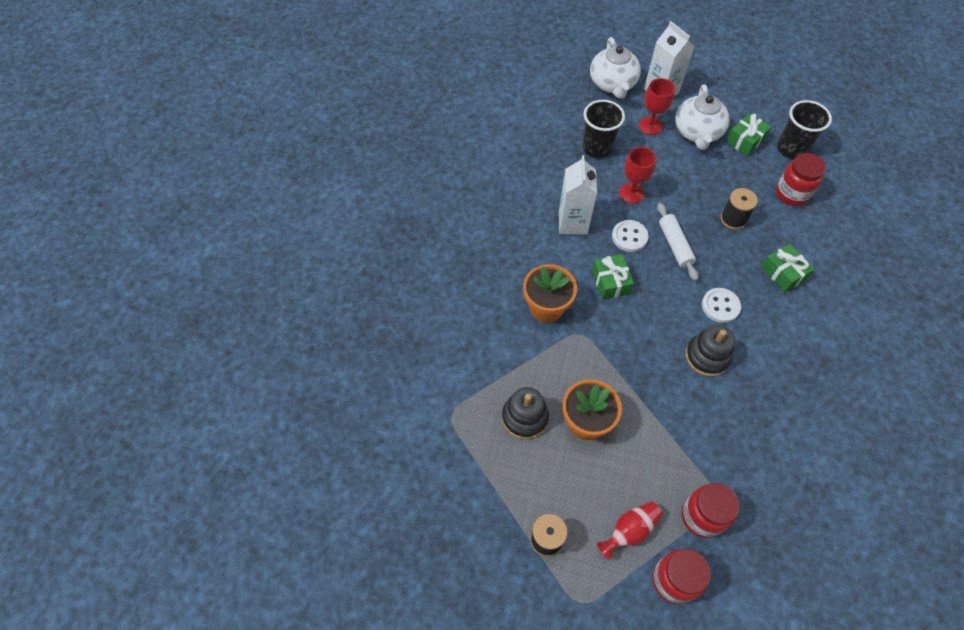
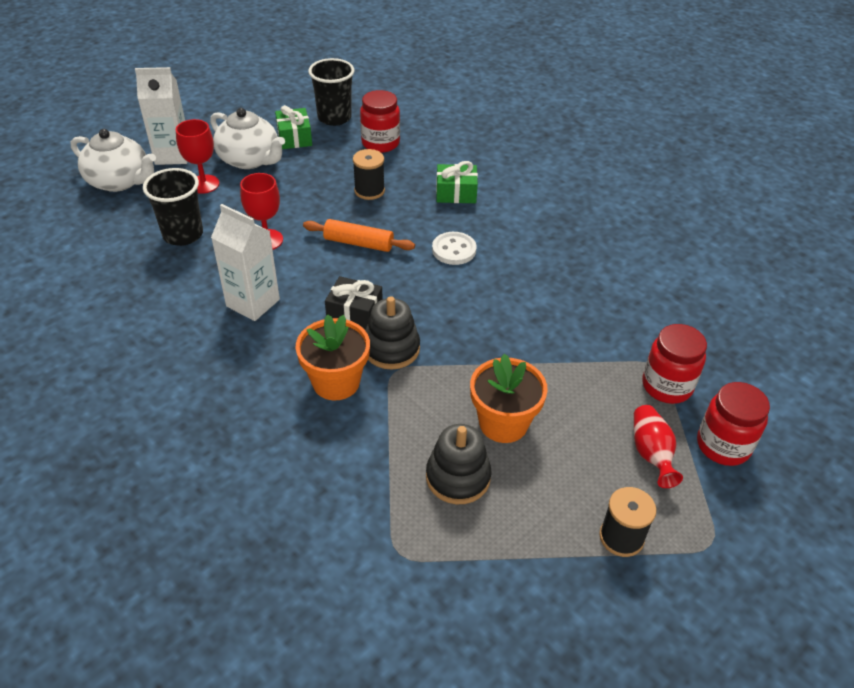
camera: 60 degrees left, 15 degrees down
(610, 282) = (354, 313): green gift -> black gift
(629, 237) = (316, 269): white button -> none
(675, 245) = (358, 243): white rolling pin -> orange rolling pin
(707, 356) = (500, 288): black stacking toy -> black stacking toy (391, 349)

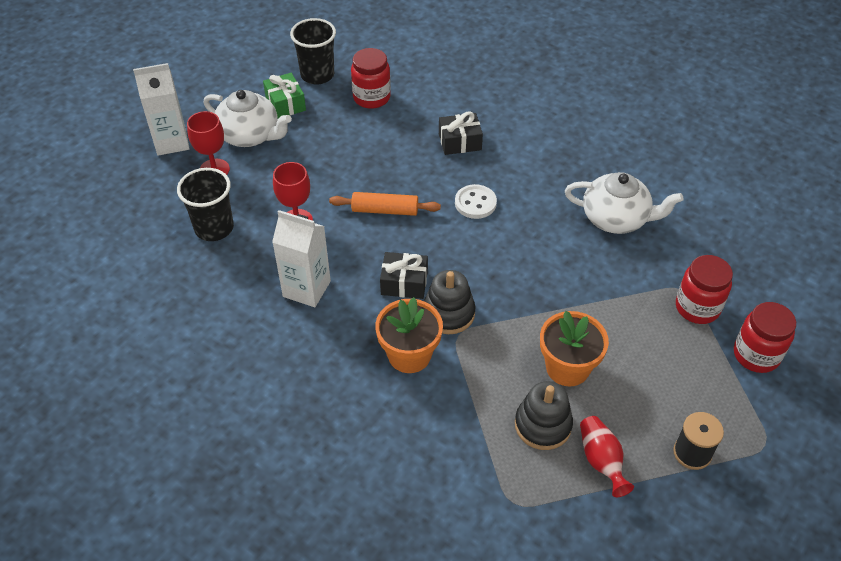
camera: 10 degrees left, 5 degrees up
(120, 181) = (129, 179): white teapot -> white teapot (616, 218)
(369, 191) = (377, 152): black spool -> none
(456, 193) = (460, 142): green gift -> black gift
(651, 453) = (698, 373): red vase -> red vase (601, 460)

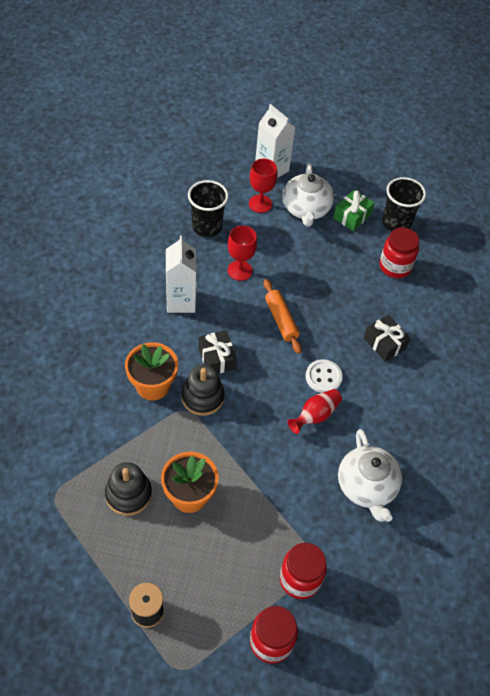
camera: 60 degrees right, 5 degrees up
(601, 460) = (113, 545): red vase -> red vase (315, 415)

